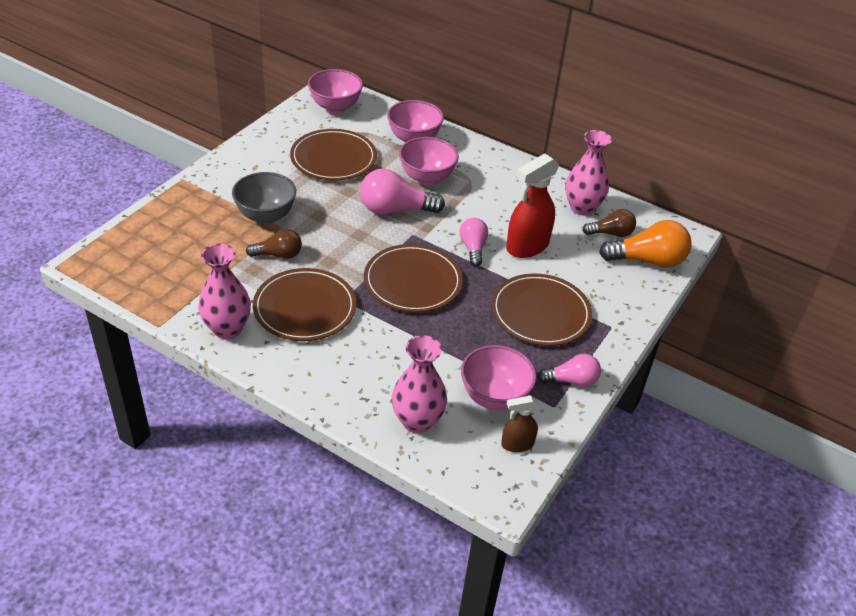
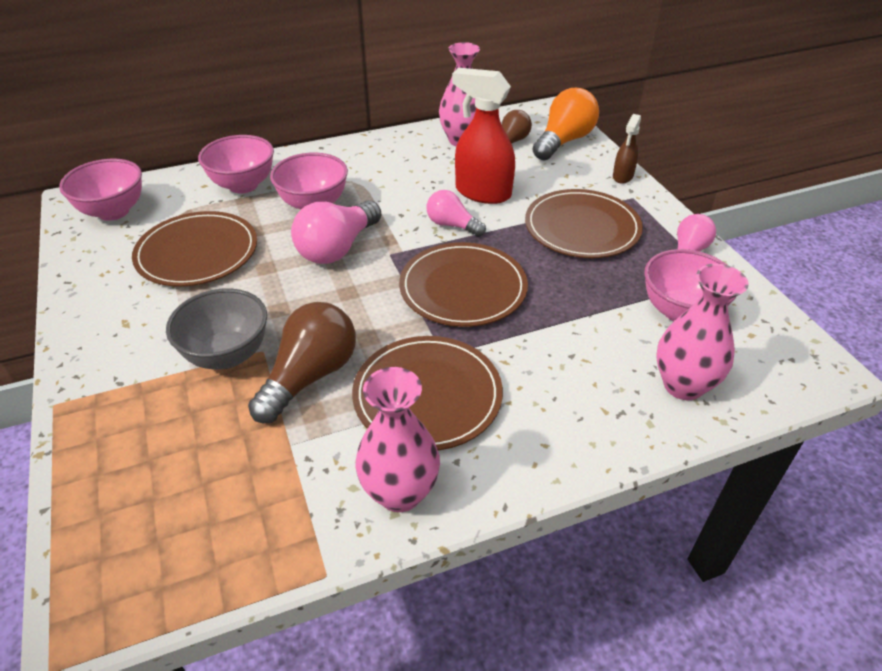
camera: 50 degrees left, 0 degrees up
(278, 255) = (310, 376): brown light bulb -> brown light bulb, size x1.63
(517, 444) = (756, 327): brown spray bottle -> brown spray bottle (622, 176)
(527, 246) = (482, 193): red spray bottle -> red spray bottle turned 120 degrees clockwise

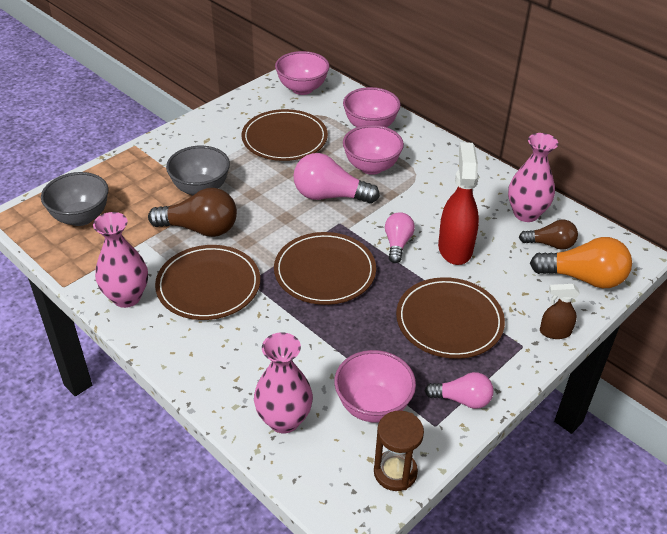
camera: 65 degrees right, 0 degrees up
(172, 515) = (81, 217): none -> grey bowl
(771, 322) = (395, 472): none -> brown hourglass

